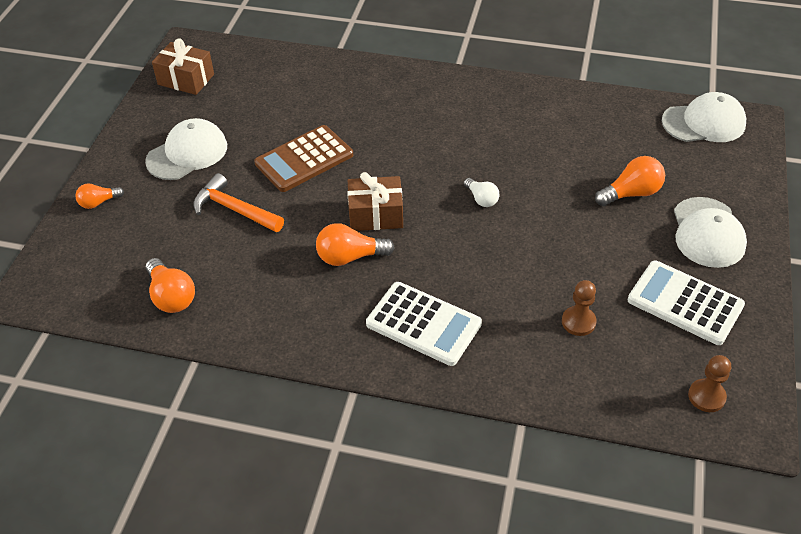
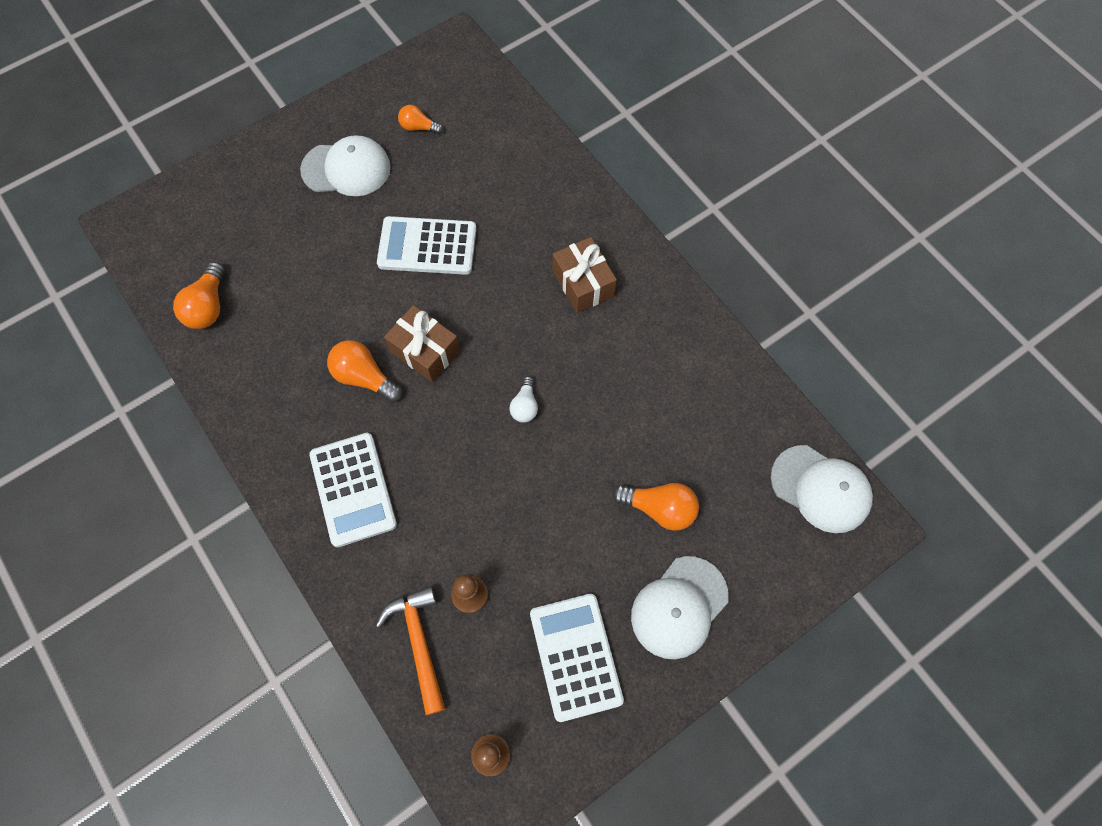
camera: 40 degrees right, 20 degrees up
(98, 202) = (240, 170): orange light bulb -> orange light bulb (418, 127)
(186, 79) = (419, 83): brown gift -> brown gift (583, 283)
(235, 209) = (327, 257): orange hammer -> orange hammer (419, 643)
(304, 159) = (427, 246): brown calculator -> white calculator

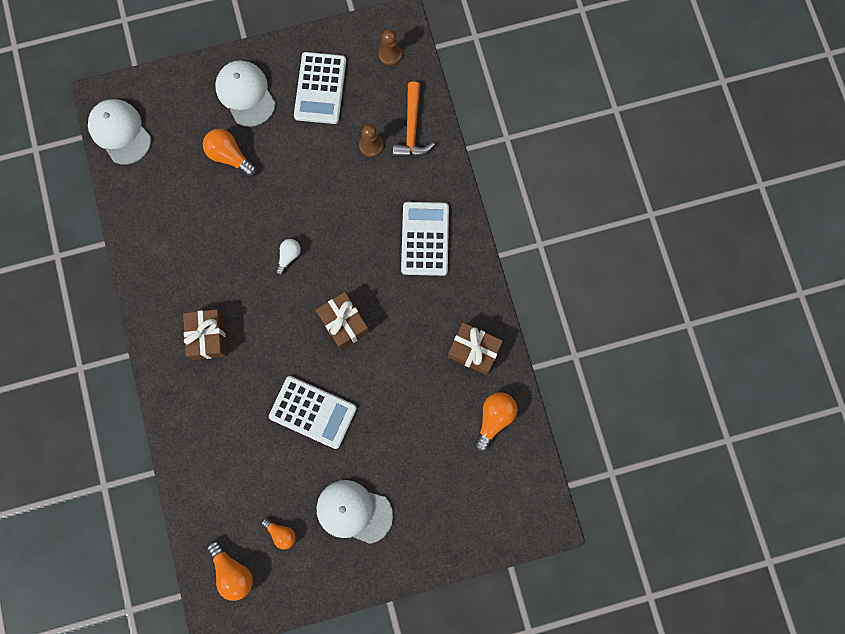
camera: 160 degrees left, 10 degrees up
(251, 373) = (474, 351): none -> brown gift
(364, 377) = (394, 318): orange light bulb -> orange light bulb (232, 572)
(679, 607) = (245, 94): white cap -> white cap turned 90 degrees counterclockwise

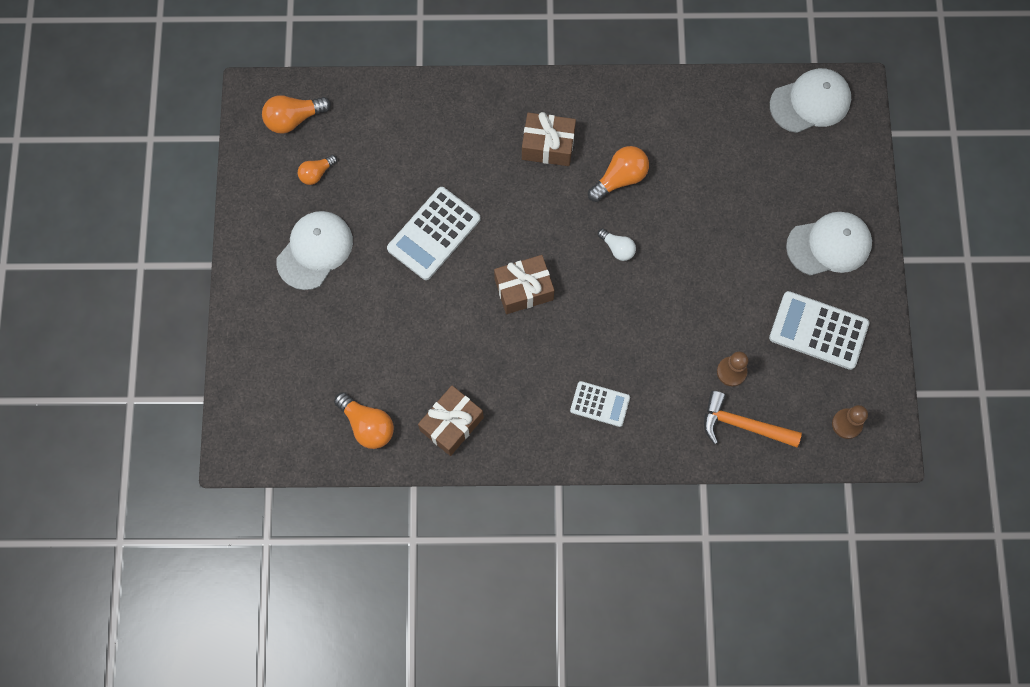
camera: 105 degrees right, 5 degrees down
(229, 156) = (754, 211): orange light bulb -> orange light bulb (620, 178)
(425, 239) = (600, 404): white calculator -> white calculator, size x0.60

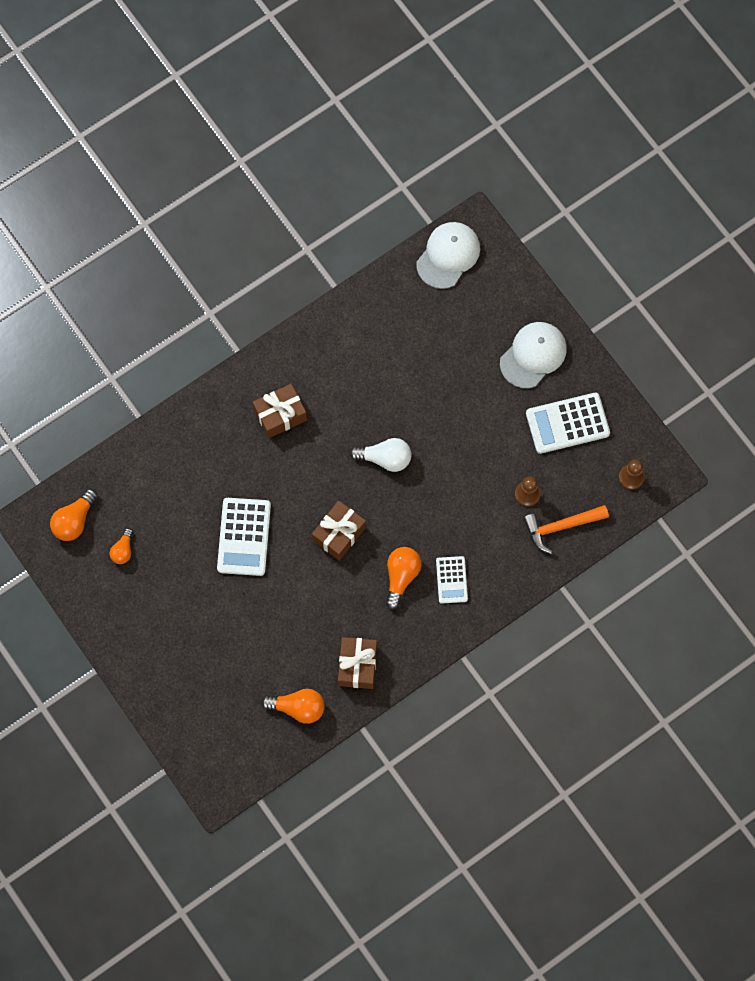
camera: 35 degrees left, 0 degrees up
(315, 250) = (165, 608): white cap -> none
(600, 404) = (451, 580): white calculator -> white calculator turned 105 degrees clockwise
(617, 248) = (385, 458): white light bulb -> white light bulb, size x1.58
(620, 178) = (350, 405): orange light bulb -> orange light bulb (401, 576)

